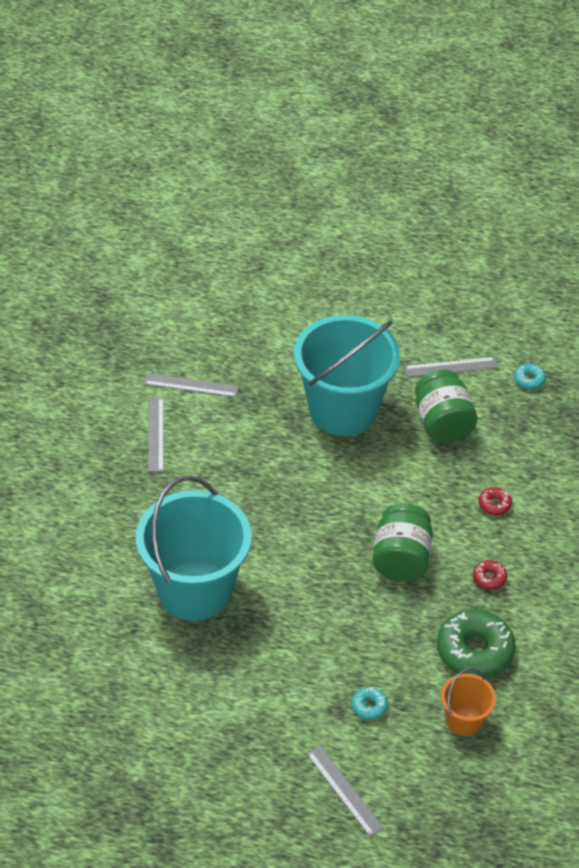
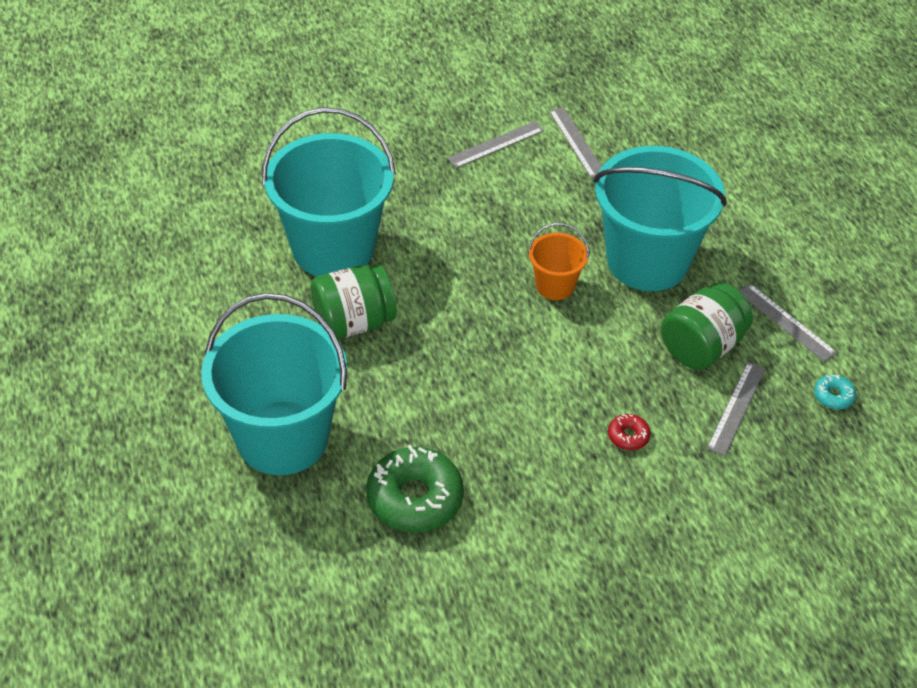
camera: 60 degrees right, 0 degrees up
(344, 790) = (166, 460): grey ruler -> grey ruler (736, 408)
(369, 706) = (282, 438): turquoise donut -> turquoise bucket
(401, 559) = (490, 386): green jar -> green jar (353, 322)
(464, 720) = (317, 526): orange bucket -> orange bucket (555, 285)
(489, 578) = (523, 472): red donut -> none

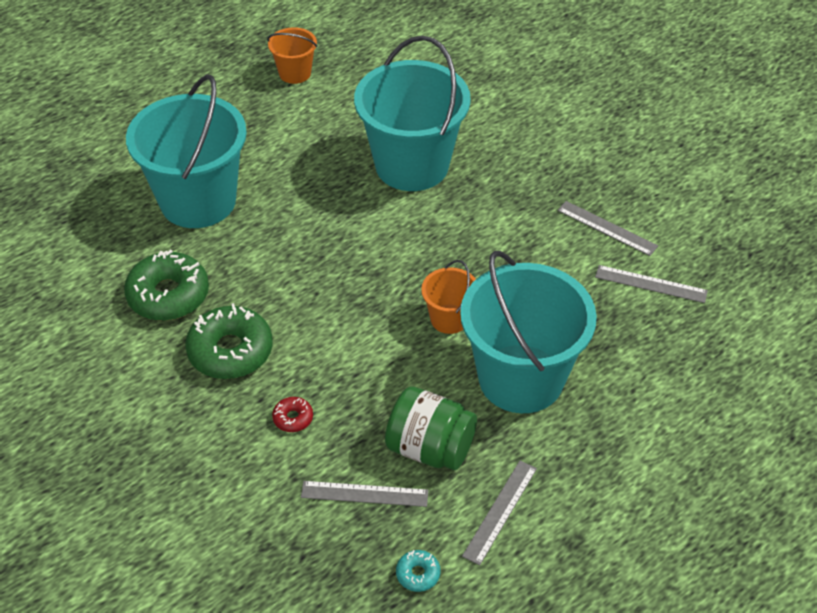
camera: 70 degrees right, 0 degrees up
(124, 299) = (295, 73): none -> orange bucket
(353, 322) = (336, 203): green jar -> none
(520, 464) = (230, 351): none -> green donut
(576, 142) = (651, 284): grey ruler -> grey ruler turned 60 degrees clockwise

